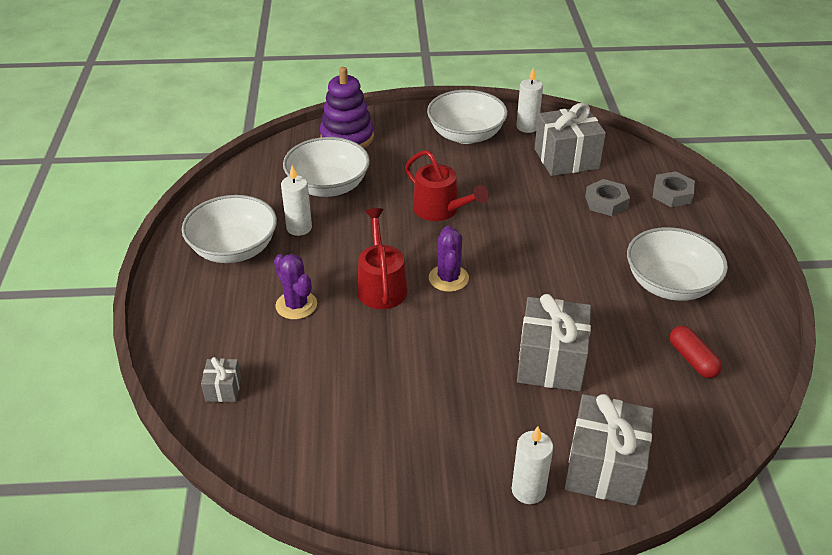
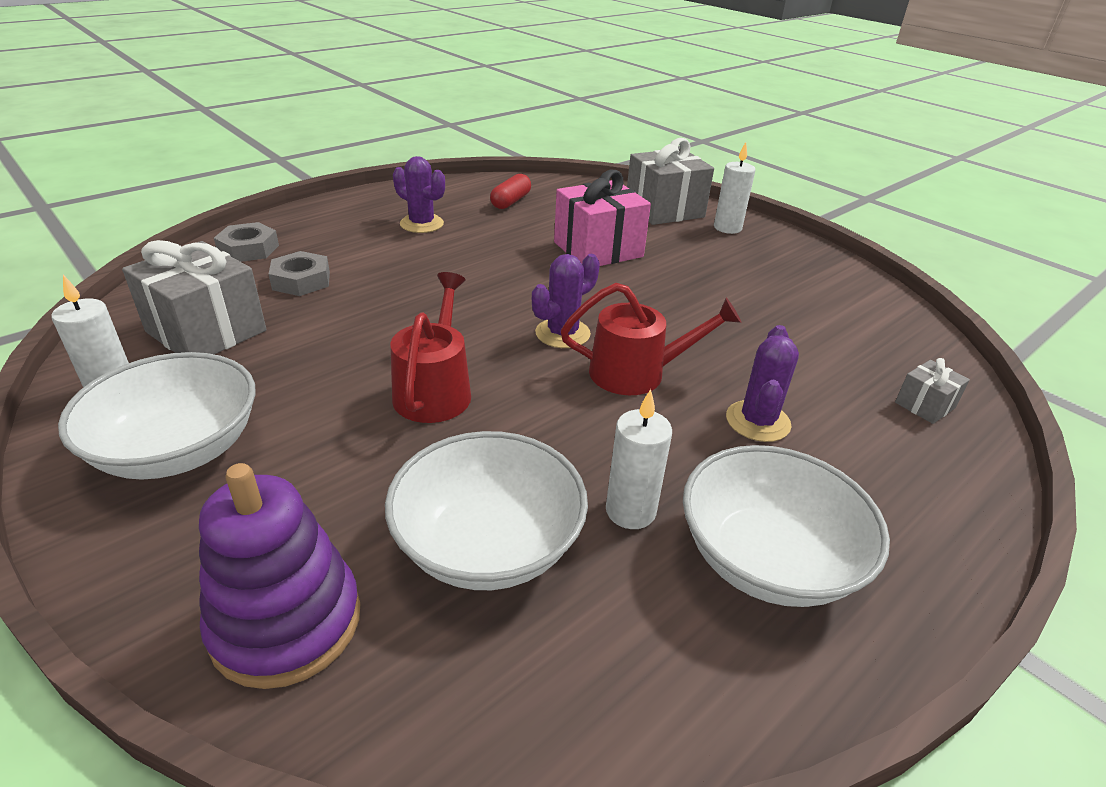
camera: 130 degrees left, 5 degrees down
(381, 286) = (637, 373): red watering can -> red watering can turned 135 degrees counterclockwise
(551, 362) = (598, 249): grey gift -> pink gift
(670, 284) = (422, 224): white bowl -> purple cactus

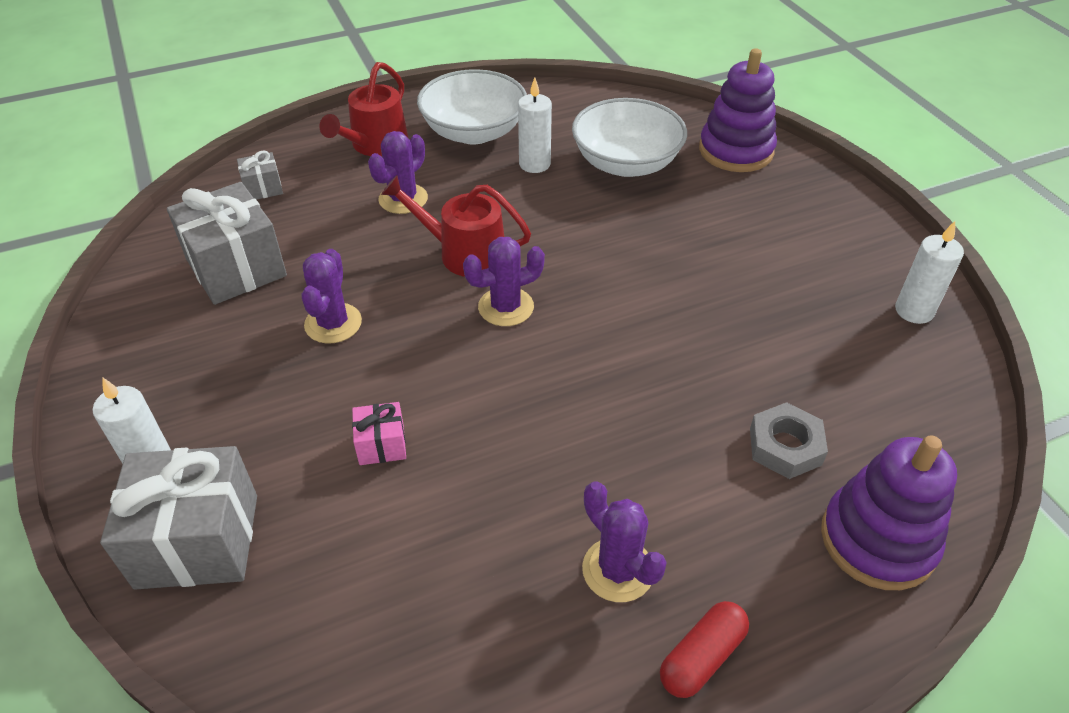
camera: 160 degrees left, 10 degrees up
(178, 449) = (834, 251): white bowl -> none
(206, 331) = (866, 374): grey gift -> grey gift (236, 267)
(248, 249) = (878, 540): grey nut -> purple stacking toy
(435, 390) = (642, 267): red watering can -> red watering can (375, 145)
(510, 201) = (444, 627): red capsule -> red capsule (702, 657)
(598, 249) = (381, 445): pink gift -> pink gift, size x0.48
(701, 302) = (333, 323): none -> purple cactus

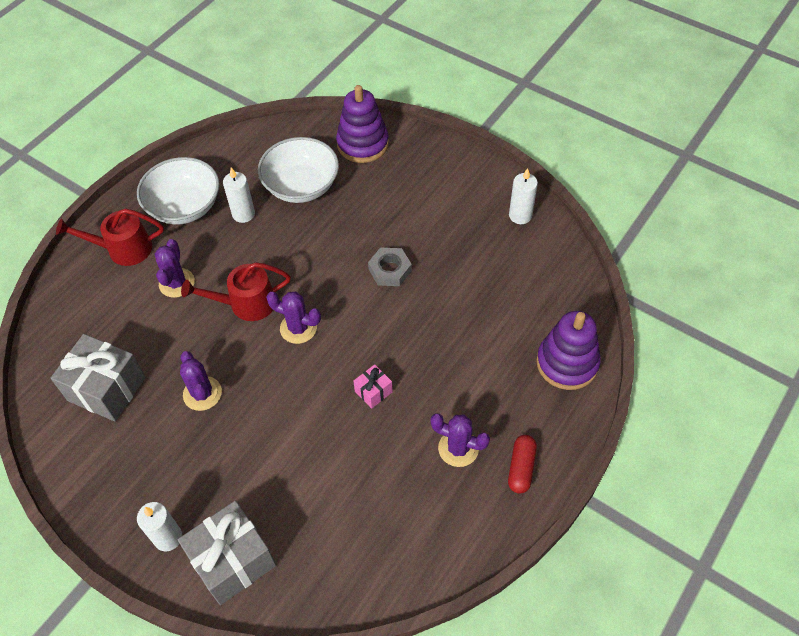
camera: 30 degrees left, 10 degrees up
(263, 188) = (73, 322): grey gift -> none
(375, 145) = (123, 249): red watering can -> red watering can turned 90 degrees clockwise
(381, 445) = (291, 451): pink gift -> pink gift (373, 391)
(506, 307) = (298, 328): purple cactus -> purple cactus turned 75 degrees clockwise
(785, 446) = (499, 335): grey nut -> grey nut (390, 270)

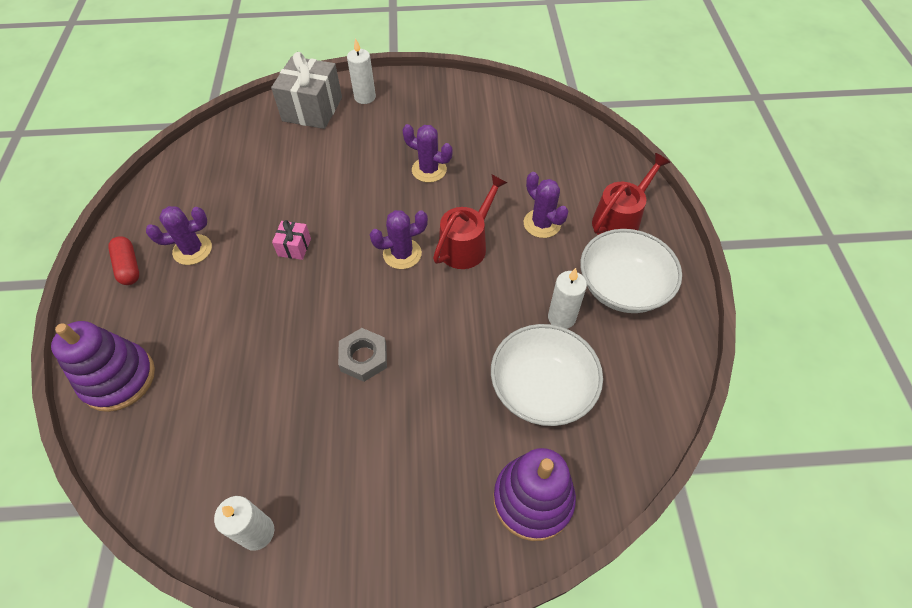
camera: 140 degrees right, 0 degrees up
(107, 389) = (499, 135): grey gift -> none

